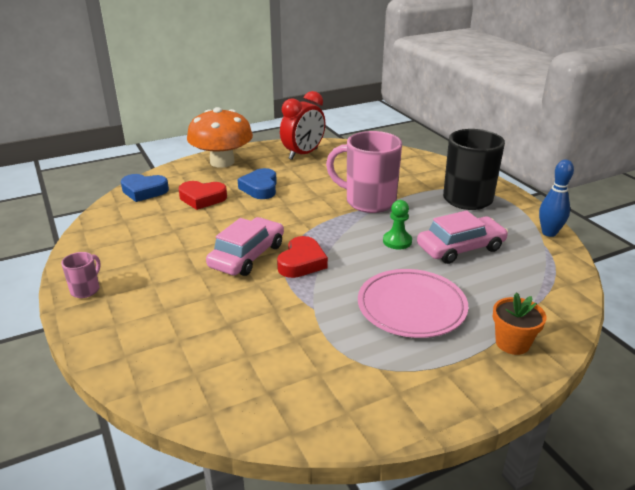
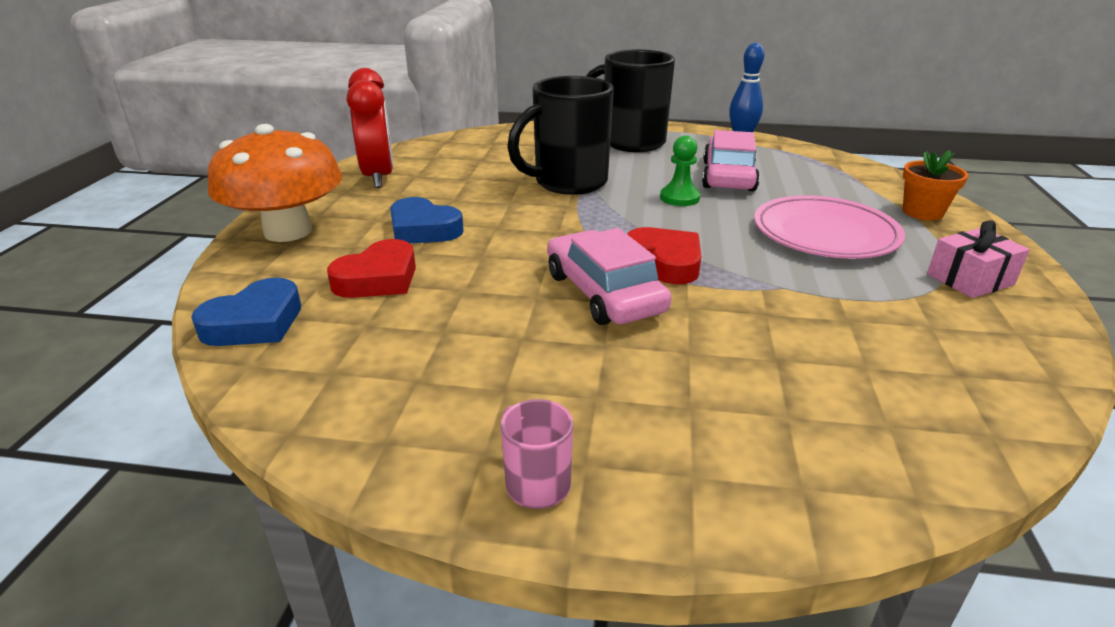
camera: 55 degrees left, 0 degrees up
(368, 201) = (568, 183): pink mug -> black mug
(410, 382) = (970, 279): none -> pink gift

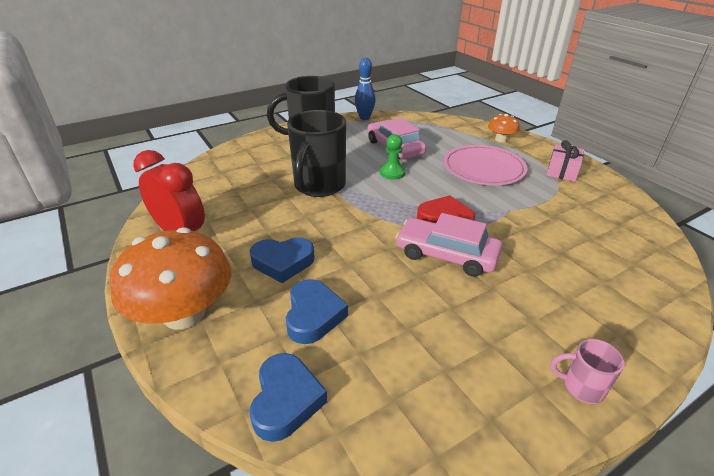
camera: 40 degrees left, 5 degrees up
(378, 278) = (313, 315): red heart -> blue heart
(922, 212) = (501, 139): orange flower pot -> orange mushroom

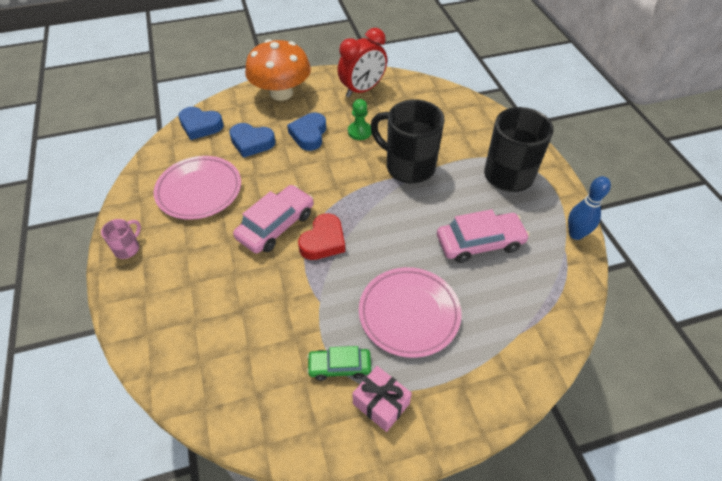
camera: 105 degrees right, 15 degrees up
(392, 173) = (420, 225): green pawn -> green pawn (359, 132)
(432, 344) = (199, 190): none -> pink plate
(501, 139) = (489, 373): orange mushroom -> none
(555, 191) = (339, 366): none -> green car

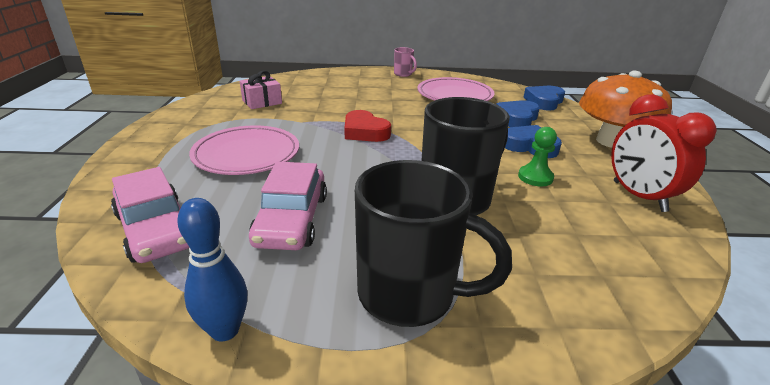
camera: 105 degrees right, 20 degrees down
(276, 225) = (397, 116): pink car -> pink car (156, 229)
(339, 366) = (234, 120): green car -> none
(381, 403) = (185, 129): pink gift -> pink gift (262, 102)

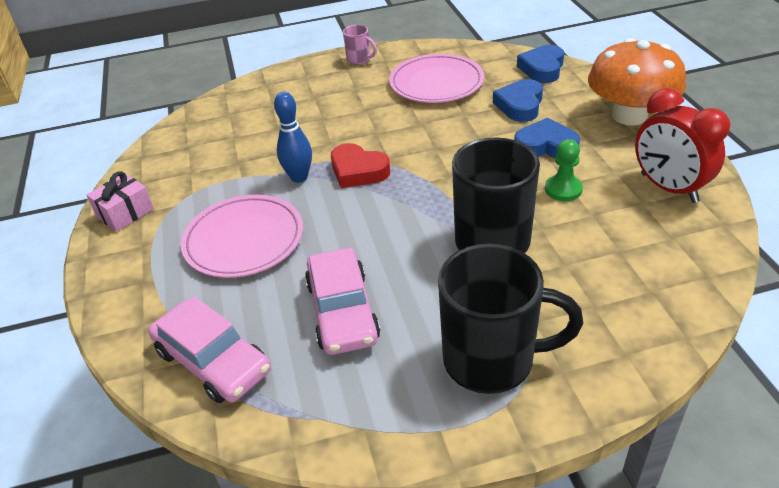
camera: 10 degrees left, 10 degrees up
(225, 330) = (349, 440): blue bowling pin -> blue bowling pin (299, 177)
(262, 102) = (211, 154): pink gift -> pink gift (125, 213)

